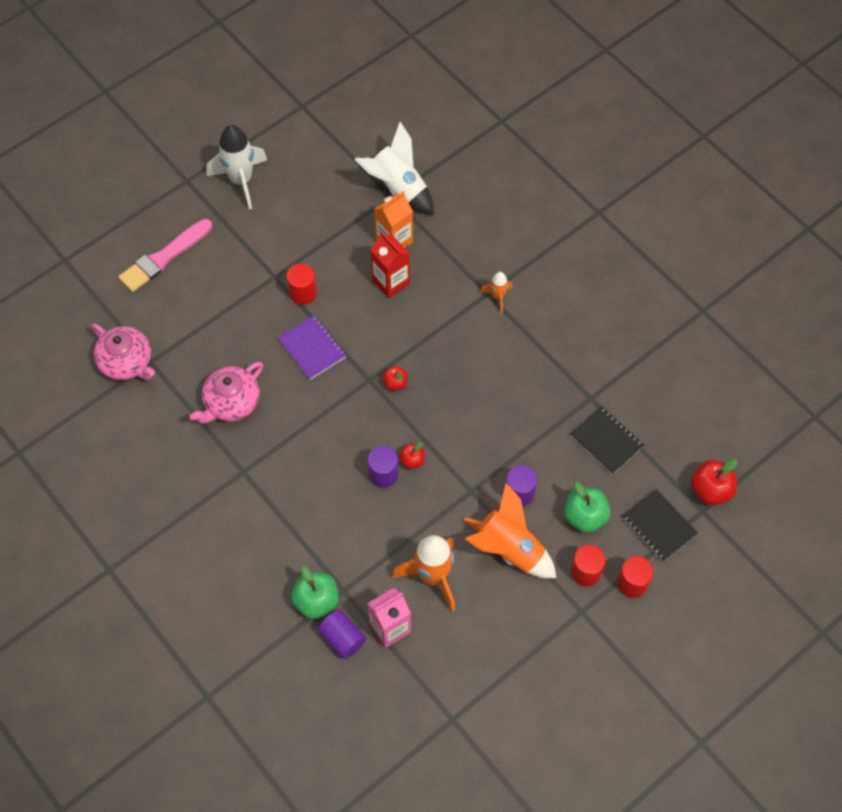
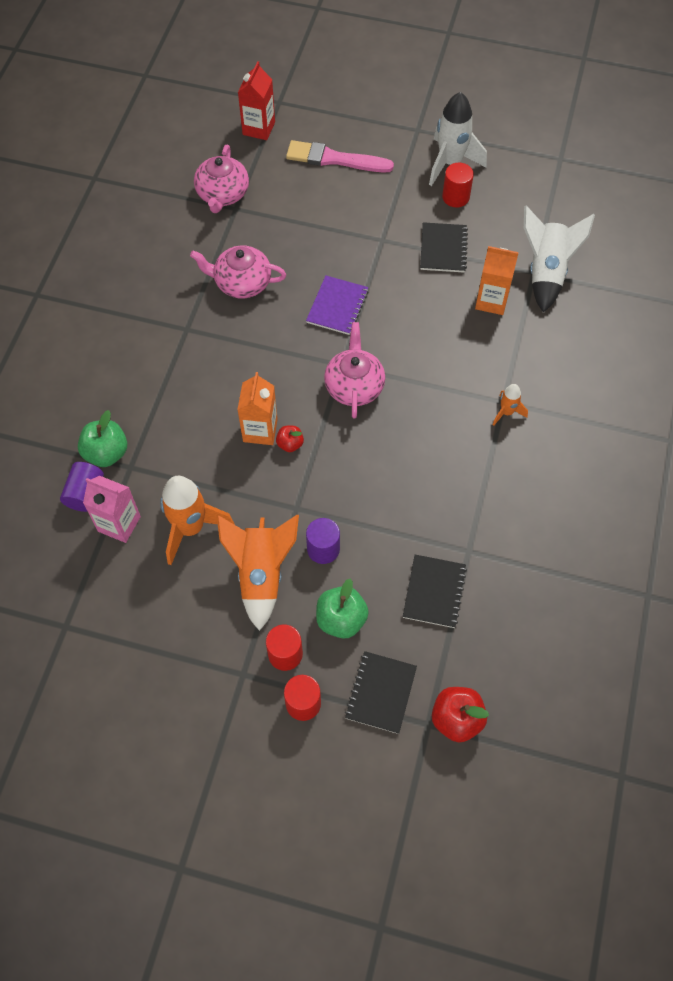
camera: 55 degrees right, 0 degrees up
(303, 293) = (383, 268): red cylinder -> red cylinder (455, 197)
(319, 241) = (443, 249): none -> black notebook
(383, 474) = (260, 430): purple cylinder -> orange carton
(391, 282) = (449, 323): red carton -> red carton (259, 128)
(395, 383) = (354, 386): red apple -> pink teapot

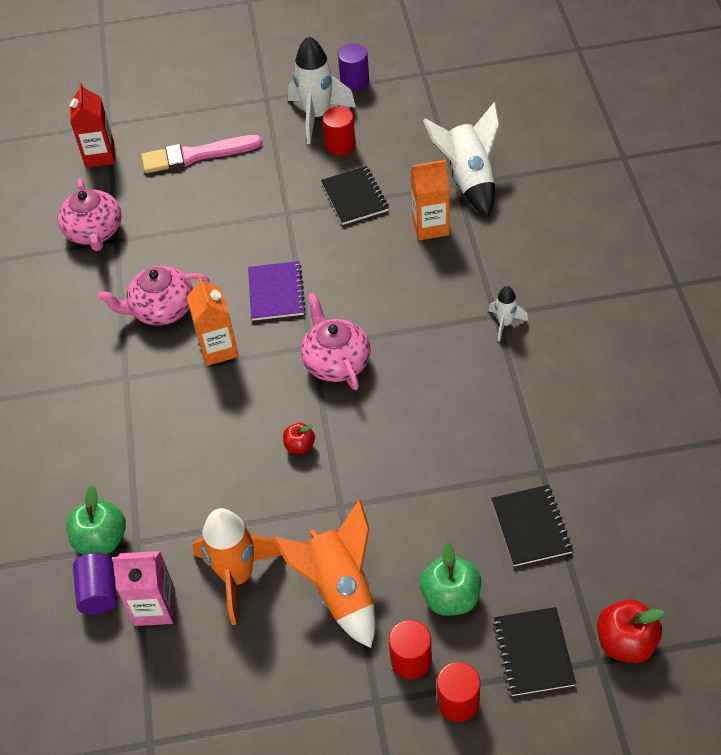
camera: 20 degrees left, 10 degrees down
(260, 430) = (260, 446): orange carton -> orange carton (218, 349)
(323, 549) = (392, 535): purple cylinder -> purple cylinder (354, 81)
(506, 412) = (505, 323): orange rocket -> white rocket

